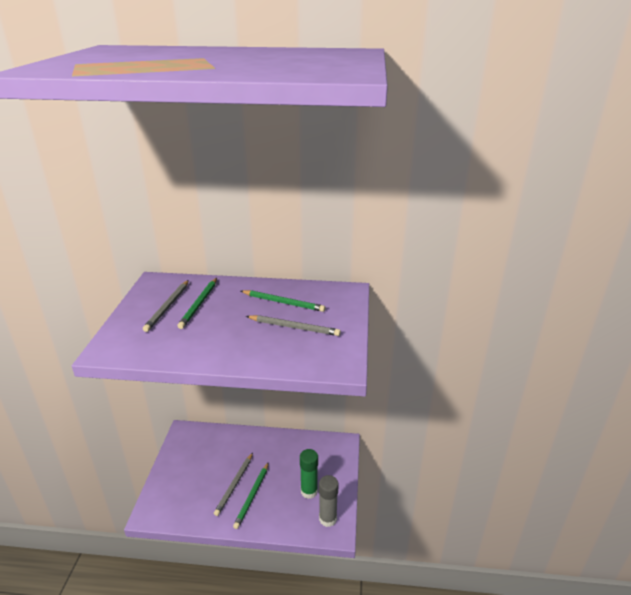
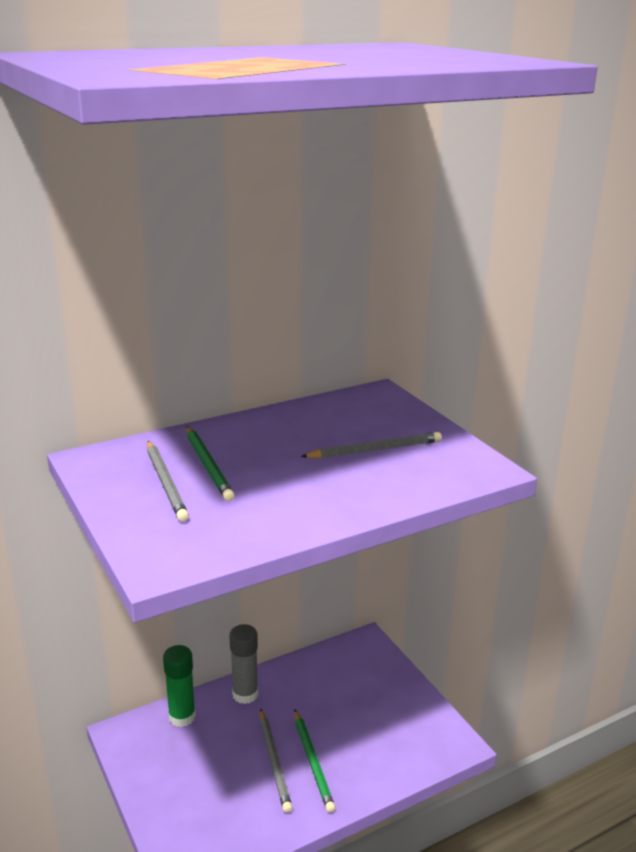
camera: 35 degrees left, 5 degrees down
(283, 302) = (320, 428): green pencil -> none
(309, 491) = (380, 717): green glue stick -> green glue stick (182, 717)
(327, 518) = (433, 736): grey glue stick -> grey glue stick (245, 694)

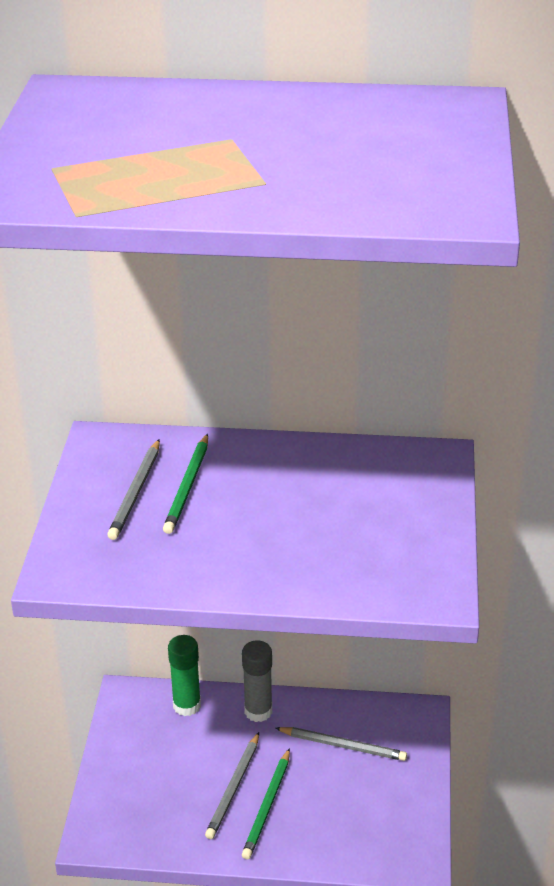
camera: 35 degrees right, 10 degrees up
(375, 450) = (354, 528): grey pencil -> grey pencil (343, 745)

